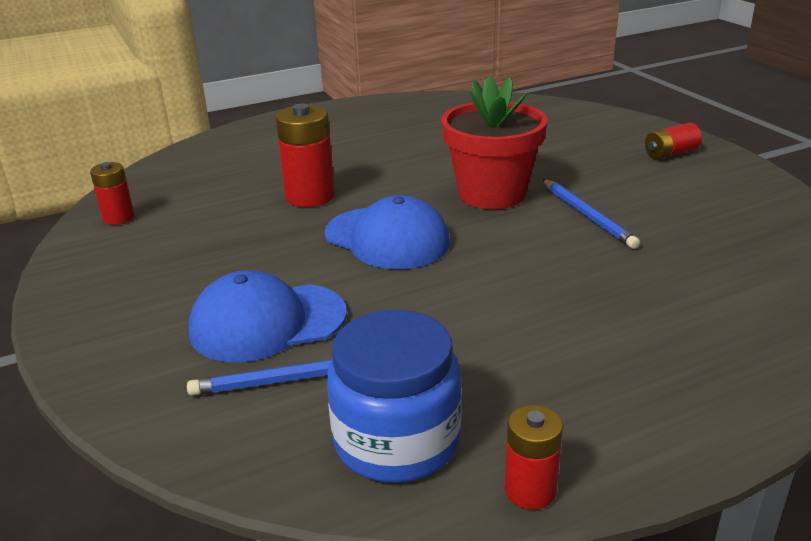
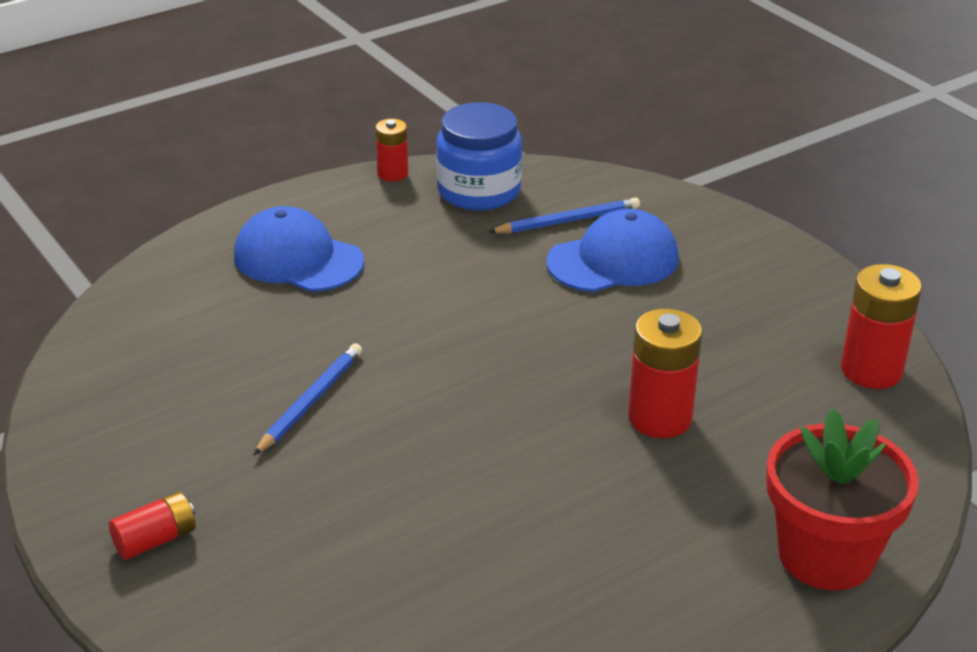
camera: 170 degrees right, 5 degrees up
(118, 217) = (871, 370): red battery -> red battery, size x1.67
(387, 238) = (538, 356): blue cap -> blue cap (298, 259)
(492, 194) = (425, 435): red flower pot -> red flower pot (826, 555)
(587, 216) = (310, 402): blue pencil -> blue pencil turned 60 degrees clockwise

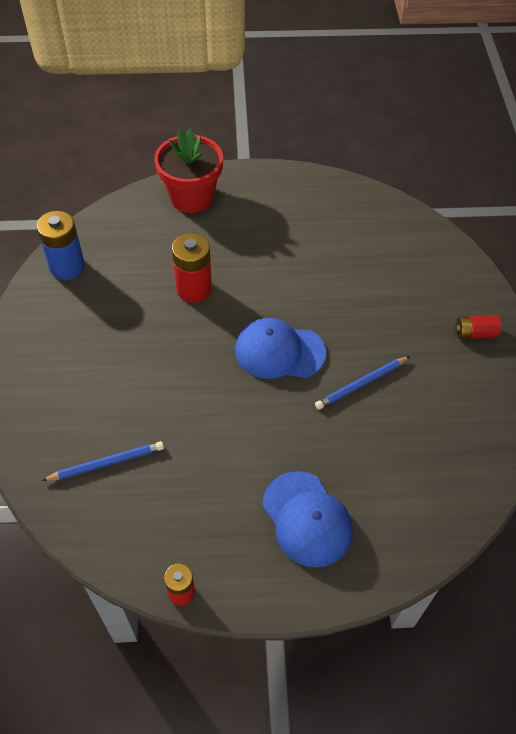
camera: 150 degrees left, 20 degrees up
(479, 191) = (136, 532): blue jar -> none
(567, 221) = (106, 463): blue pencil -> blue pencil turned 150 degrees clockwise
(613, 260) = (113, 410): blue cap -> blue cap (279, 351)
(871, 370) = (67, 266): red battery -> blue battery

